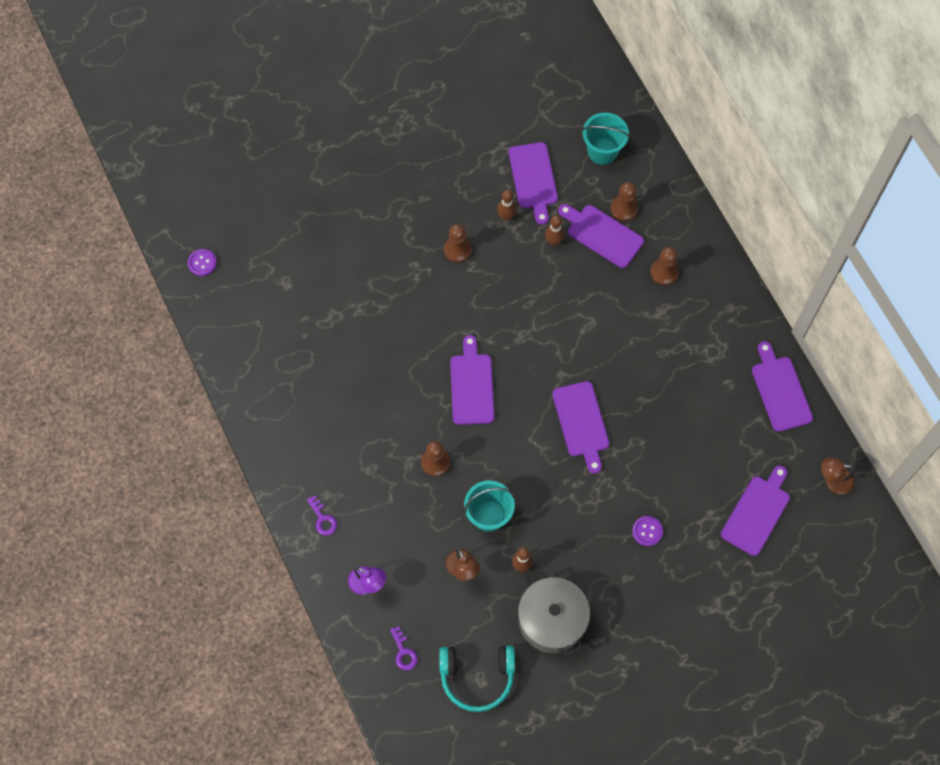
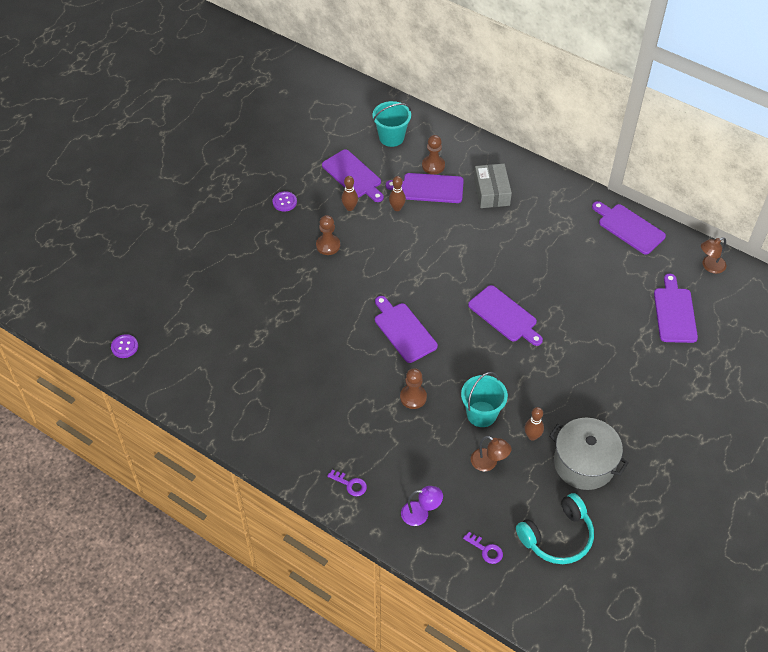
camera: 30 degrees left, 15 degrees down
(647, 531) = (607, 364): purple button -> purple button (284, 202)
(664, 272) = (491, 192): brown pawn -> grey box

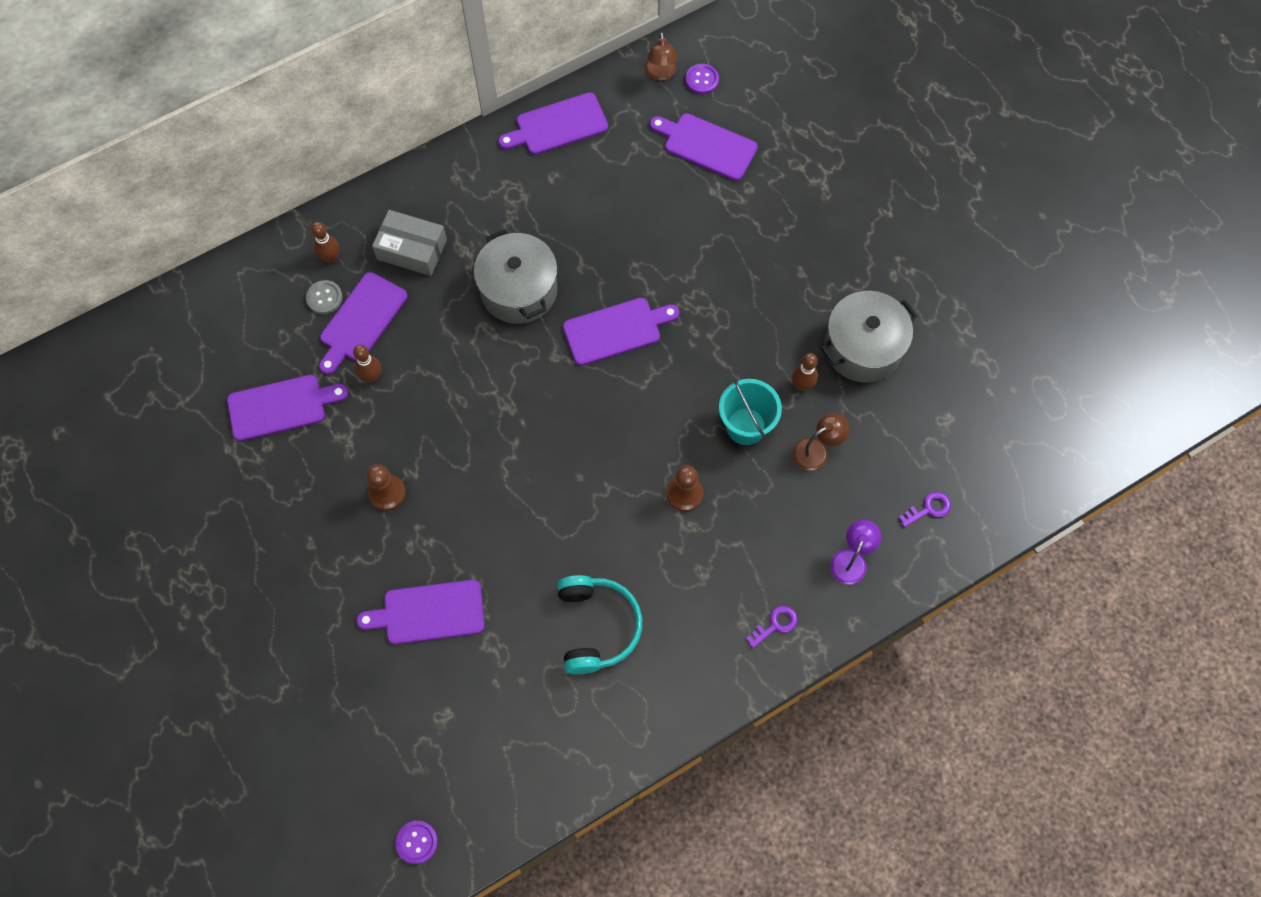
camera: 65 degrees left, 15 degrees up
(284, 202) = (276, 518): purple button -> purple button (702, 80)
(350, 208) = (336, 436): brown bowling pin -> brown bowling pin (331, 258)
(391, 137) = (241, 326): turquoise bucket -> none
(403, 330) = (578, 459): purple cutting board -> purple cutting board (429, 613)
(433, 165) = (324, 298): brown pawn -> grey button
(499, 254) = (519, 290): none -> grey pot
(557, 536) = (943, 423): turquoise headphones -> turquoise headphones (596, 626)

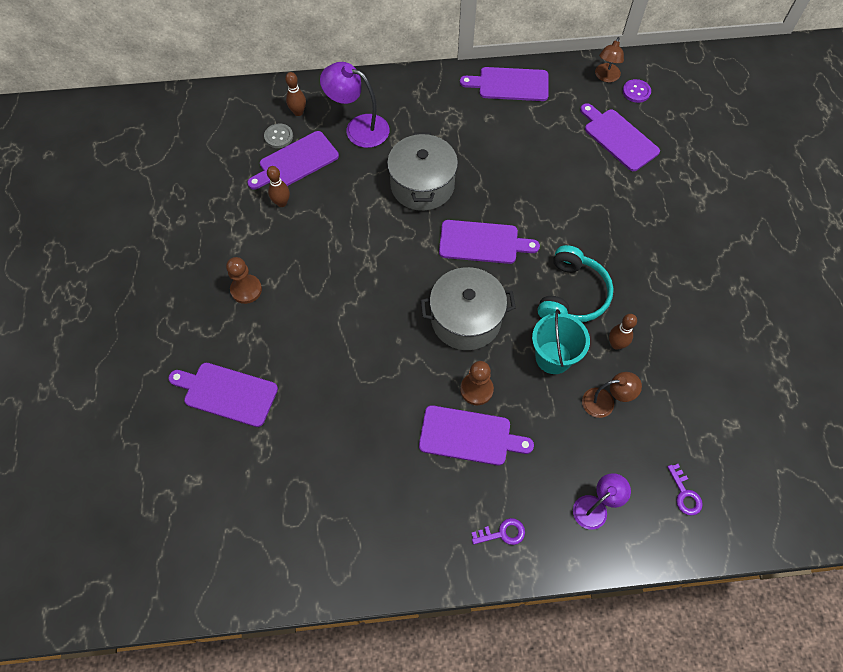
camera: 25 degrees right, 5 degrees down
(281, 406) = (206, 198): purple cutting board -> purple cutting board (469, 436)
(412, 249) = (358, 128): grey box -> purple lamp
(417, 842) = (115, 575): purple button -> none
(596, 626) = (351, 464): turquoise headphones -> turquoise headphones (572, 294)
(863, 348) = (681, 336): grey pot -> grey pot (466, 319)
(928, 509) = (684, 494): purple key -> purple key turned 75 degrees clockwise

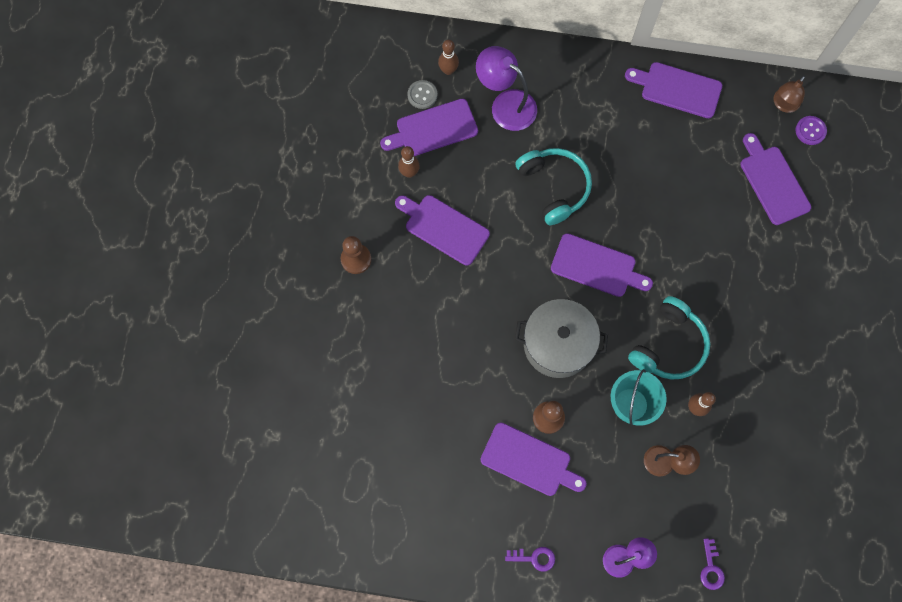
camera: 15 degrees right, 10 degrees up
(227, 393) = (318, 360): purple cutting board -> purple cutting board (443, 228)
(422, 185) = (554, 187): grey pot -> turquoise headphones

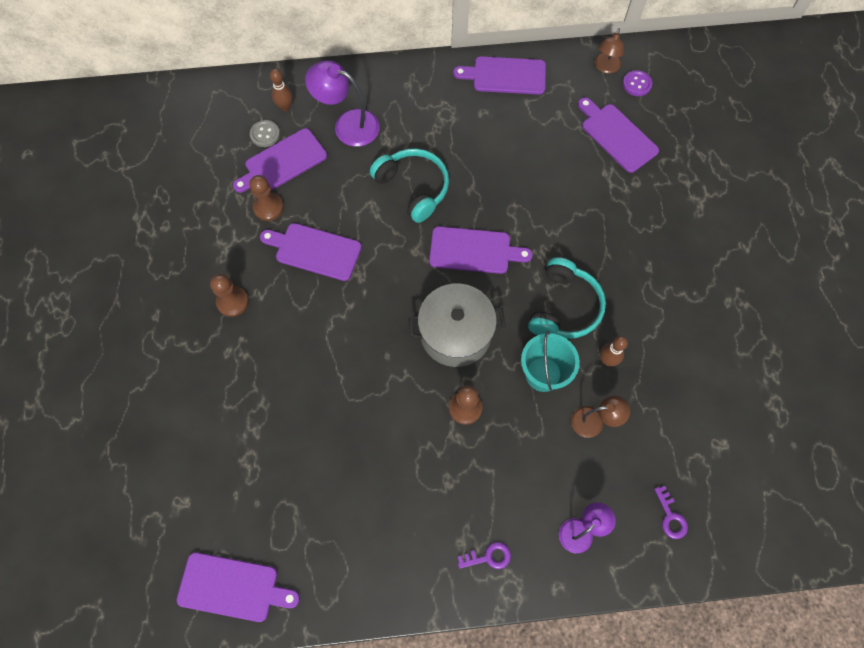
camera: 15 degrees left, 5 degrees down
(409, 172) = (268, 207): brown bowling pin -> brown pawn
(529, 460) = (457, 456): purple cutting board -> purple cutting board (233, 587)

